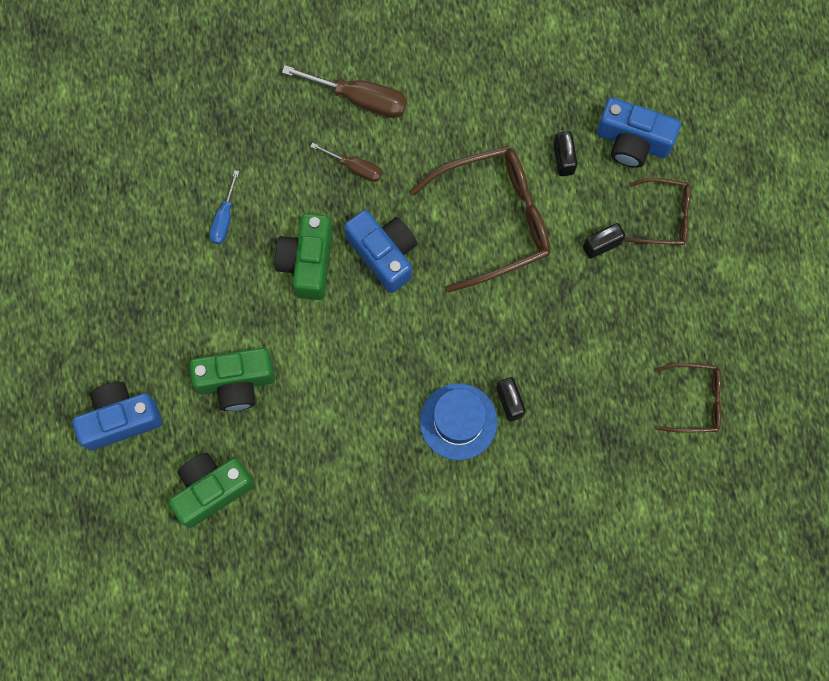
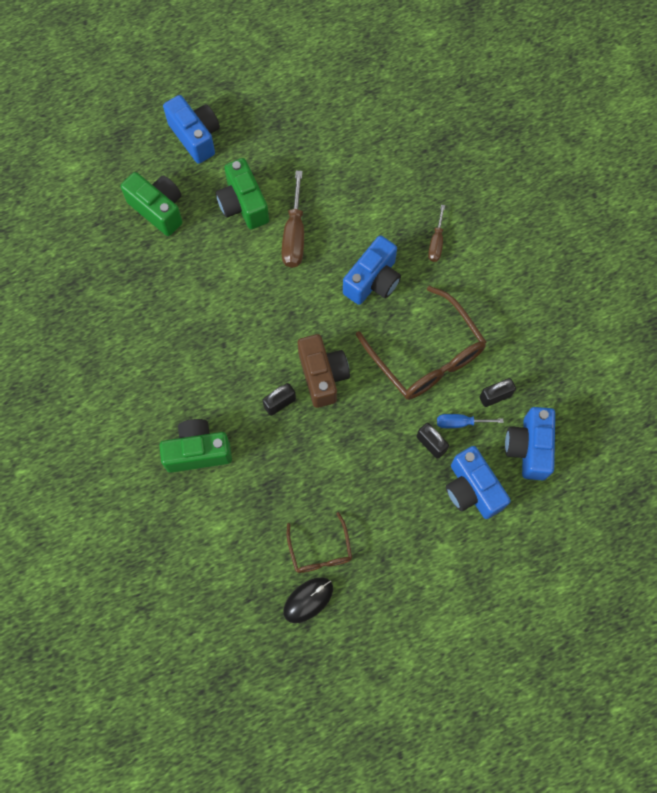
camera: 75 degrees right, 5 degrees down
(224, 218) = (366, 163): blue screwdriver -> blue screwdriver (460, 423)
(308, 262) = (350, 229): green camera -> green camera (198, 451)
(360, 98) = (493, 232): brown screwdriver -> brown screwdriver (294, 235)
(458, 421) = (254, 368): blue hat -> none
(488, 344) = (322, 376): none -> brown camera
(665, 216) = (472, 489): brown glasses -> blue camera
(747, 428) = (308, 600): none -> black mouse

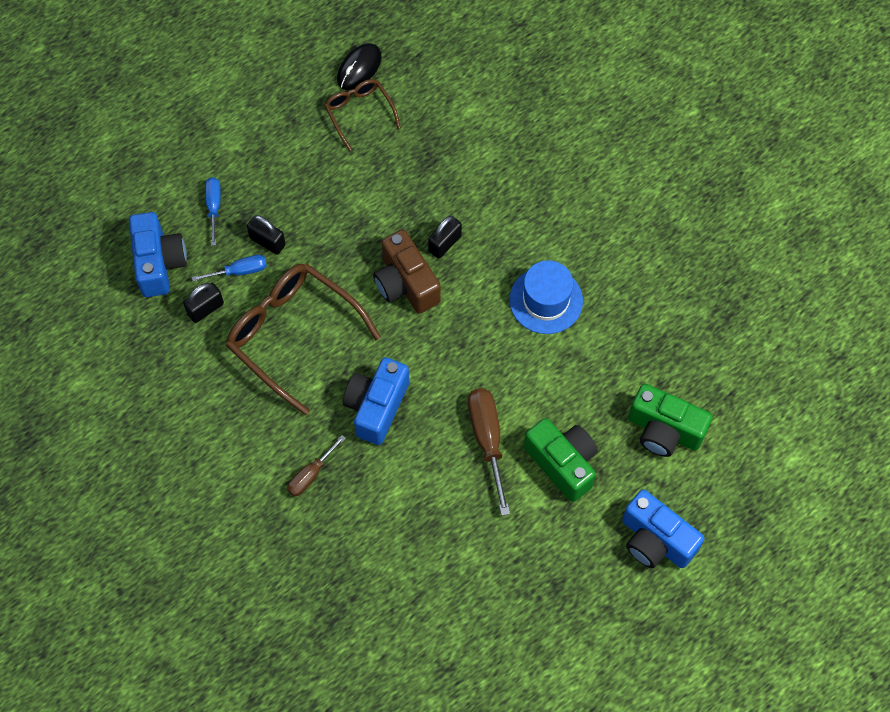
camera: 165 degrees right, 5 degrees down
(198, 451) = (516, 174): green camera -> none
(212, 332) = (546, 300): none -> blue hat
(436, 242) = (311, 474): brown screwdriver -> brown screwdriver turned 135 degrees counterclockwise
(472, 489) = (214, 207): blue camera -> blue screwdriver

